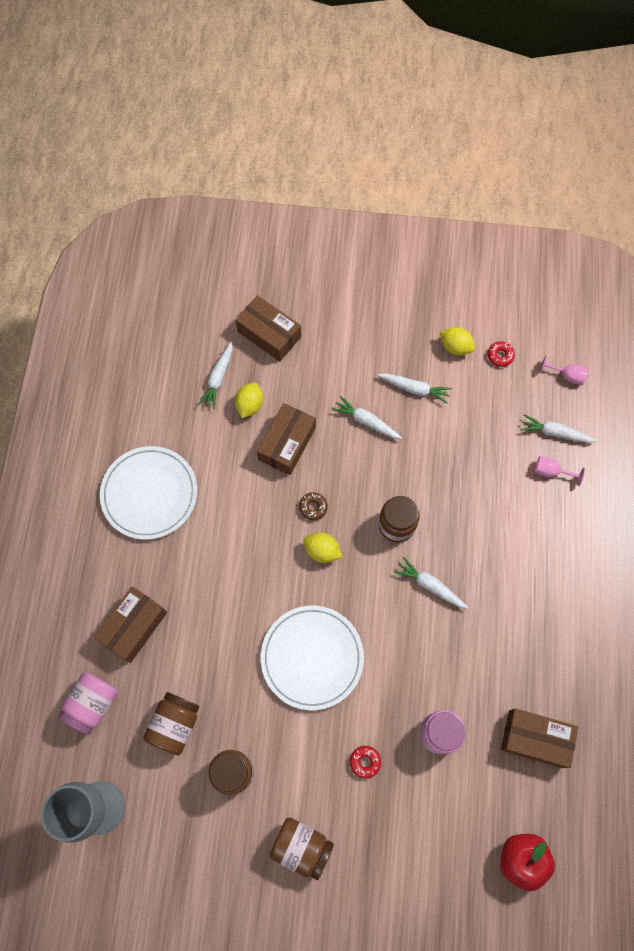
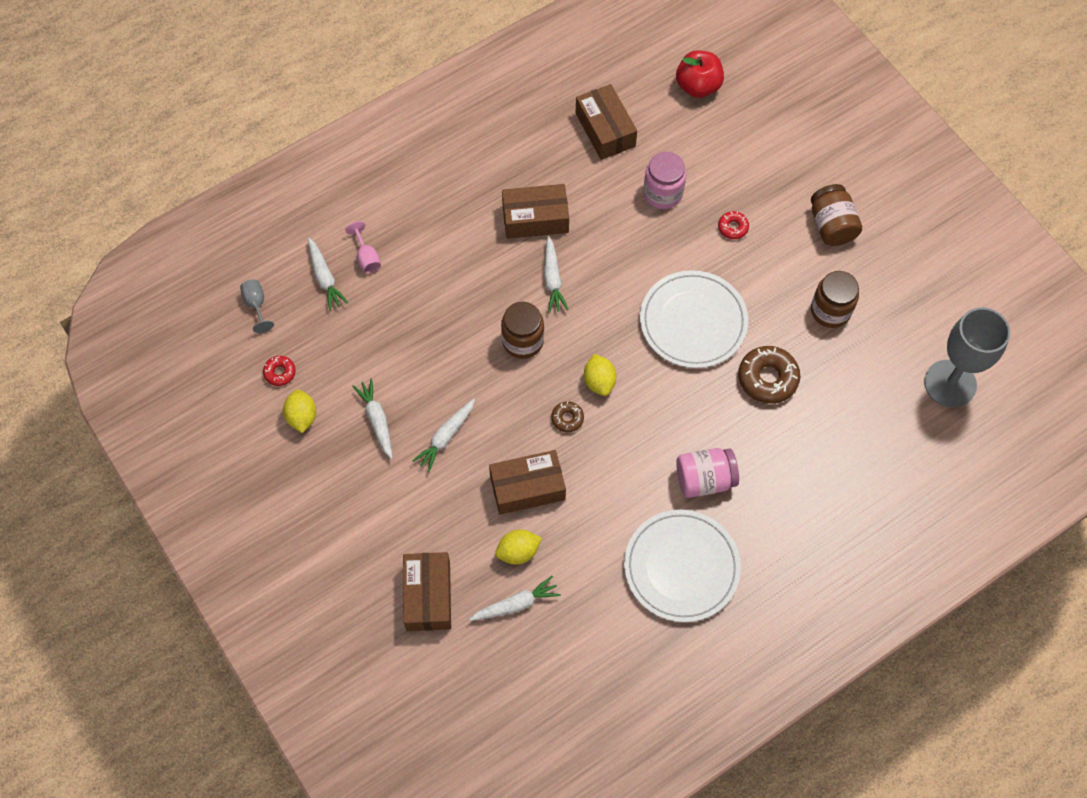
camera: 130 degrees left, 5 degrees down
(92, 704) = (888, 455): pink jar -> pink jar (704, 479)
(134, 626) = (801, 477): brown box -> brown box (535, 218)
(175, 724) = (841, 380): brown jar -> none
(223, 671) = (767, 378): none -> brown donut
(366, 421) = (446, 437): white carrot -> white carrot turned 45 degrees clockwise
(566, 376) = (256, 305): pink goblet -> grey goblet

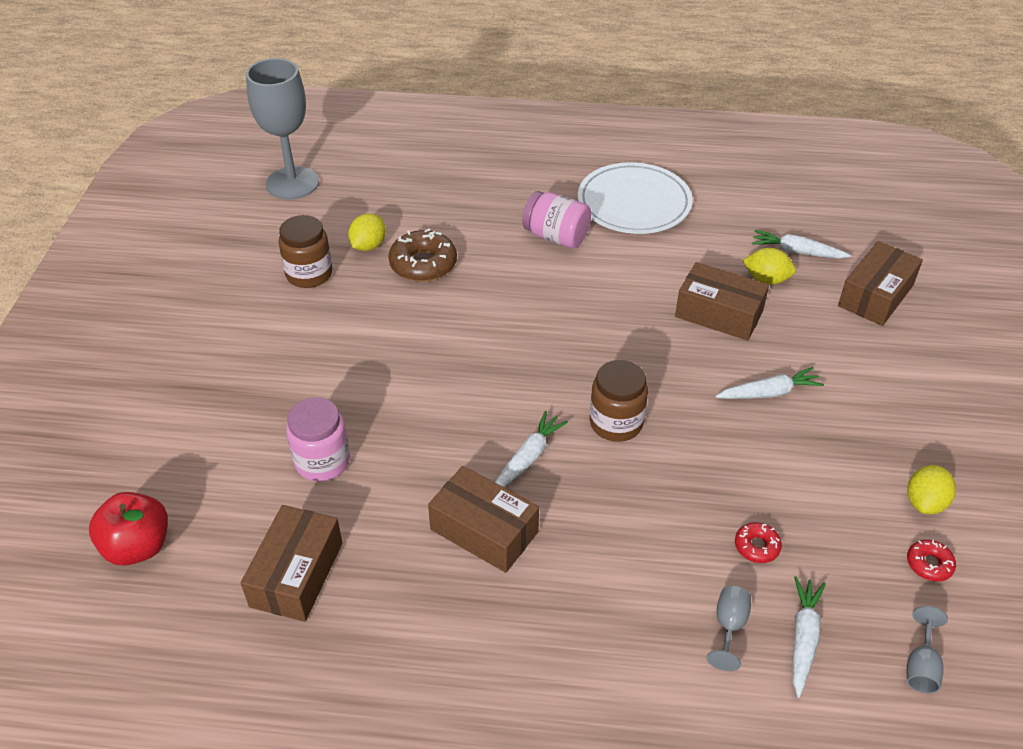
camera: 140 degrees left, 20 degrees down
(366, 257) = (729, 627): pink goblet -> grey goblet
(377, 420) = (835, 448): white carrot -> none
(567, 418) = (633, 338): brown donut -> none
(599, 381) = (573, 347): yellow lemon -> yellow lemon (368, 246)
(693, 321) = (434, 338): white plate -> none
(733, 227) = (299, 385): red donut -> red donut (756, 546)
(832, 225) = (214, 329): brown jar -> none

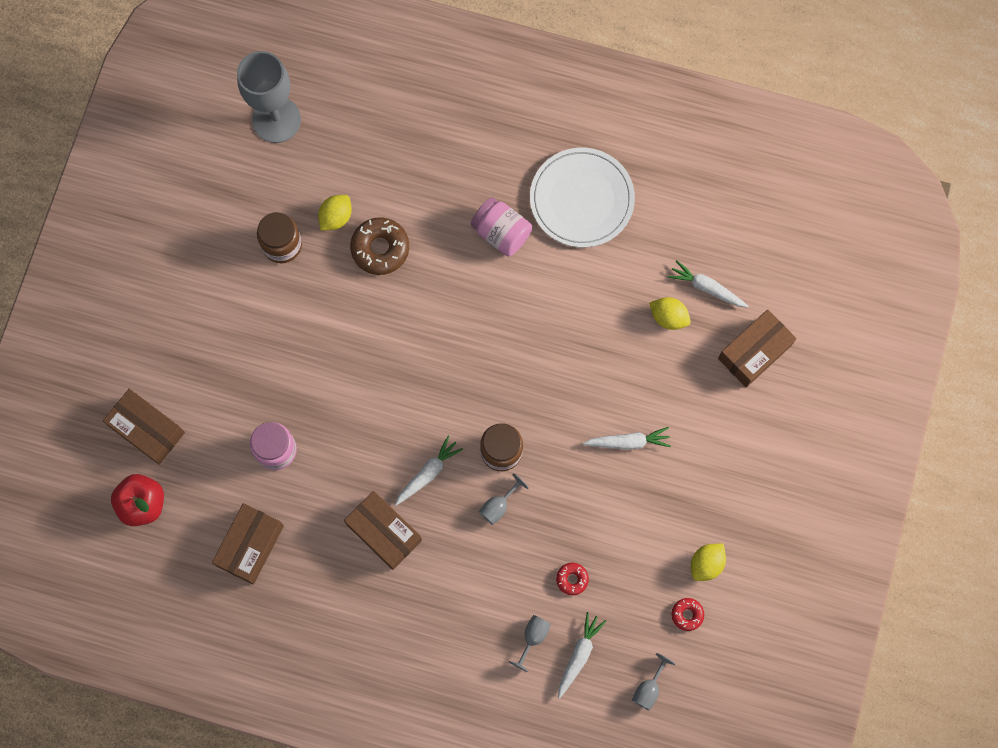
camera: 10 degrees right, 30 degrees up
(630, 479) = (499, 505): none -> grey goblet
(719, 314) = (615, 350): brown box -> brown box (147, 429)

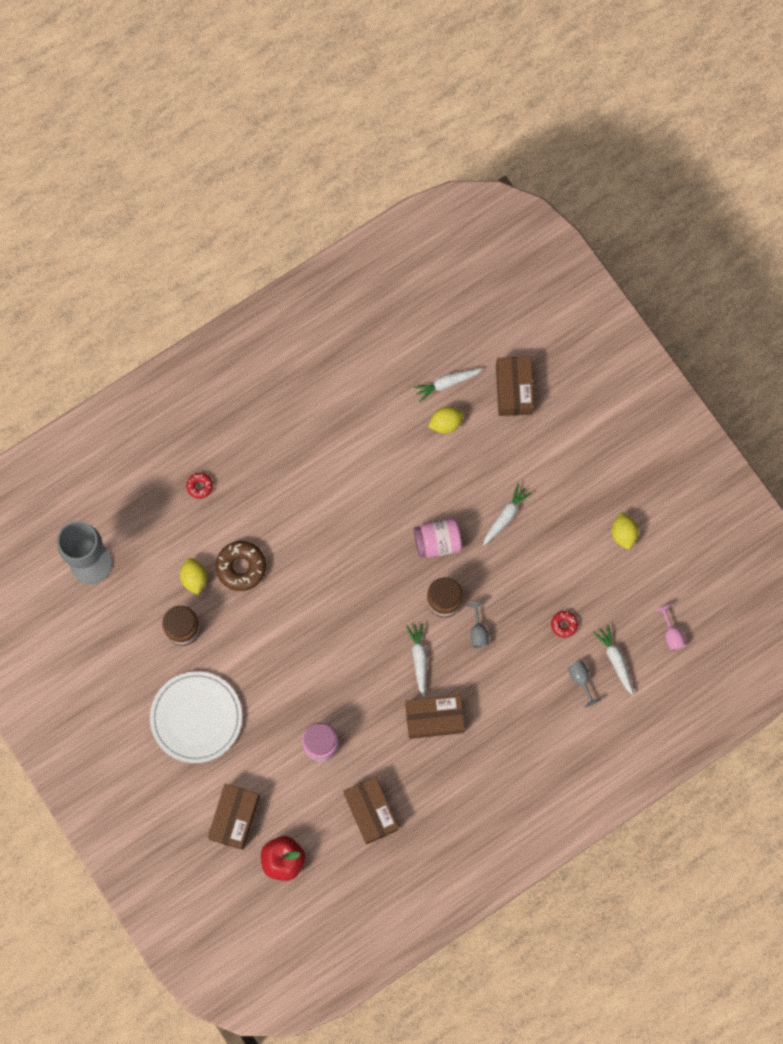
camera: 50 degrees left, 0 degrees up
(147, 429) = (234, 818): brown box -> brown box turned 60 degrees counterclockwise
(501, 233) = (298, 481): pink jar -> pink jar (437, 542)
(581, 199) = (320, 411): white plate -> white plate (196, 718)
(649, 688) = (671, 634): grey goblet -> pink goblet
(687, 614) = (645, 572): red donut -> red donut (199, 486)

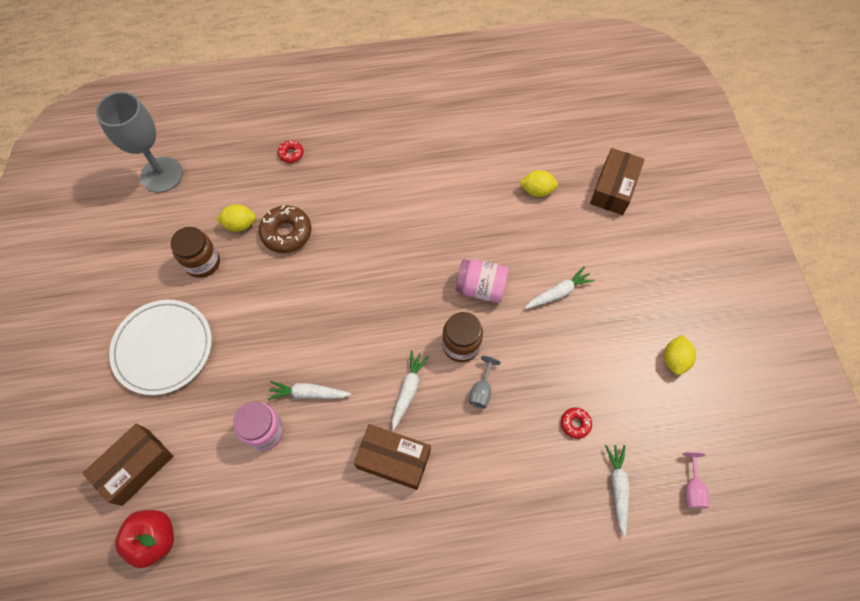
camera: 25 degrees right, 10 degrees down
(194, 578) = (240, 224): yellow lemon -> yellow lemon turned 75 degrees clockwise
(371, 811) = (275, 530): brown box -> none
(447, 383) = (553, 160): white carrot -> white carrot (309, 393)
(581, 680) = (570, 492): grey goblet -> none

